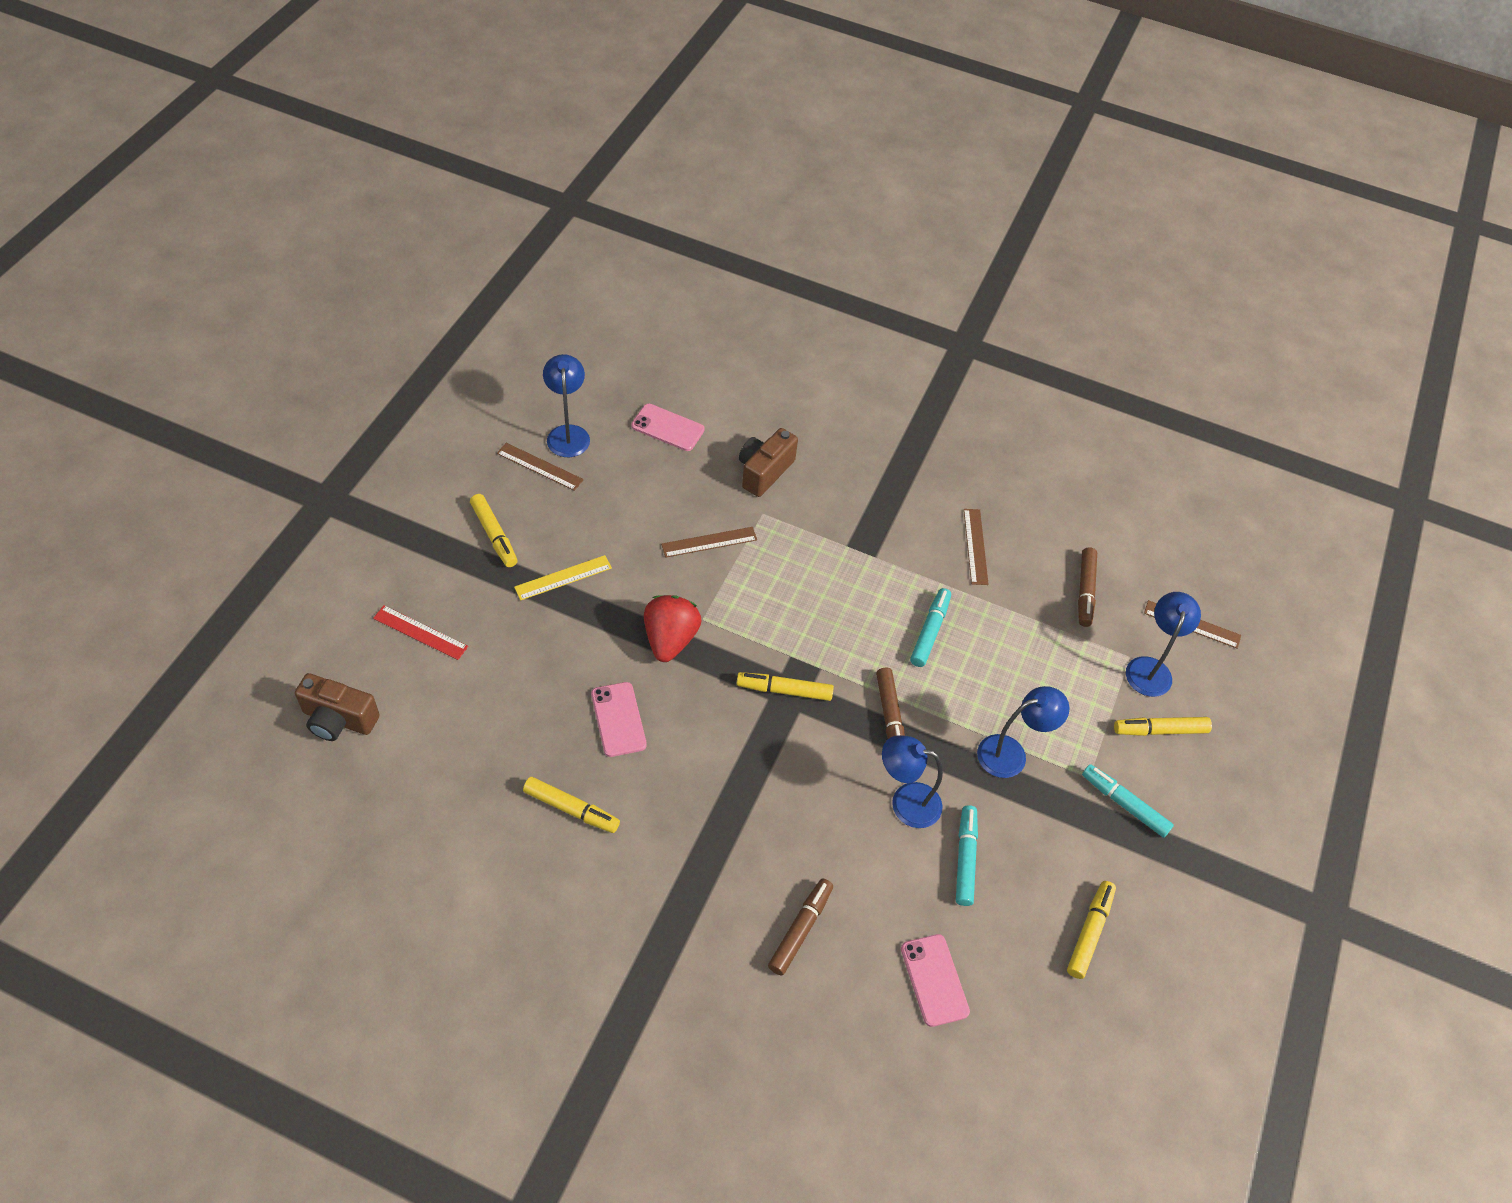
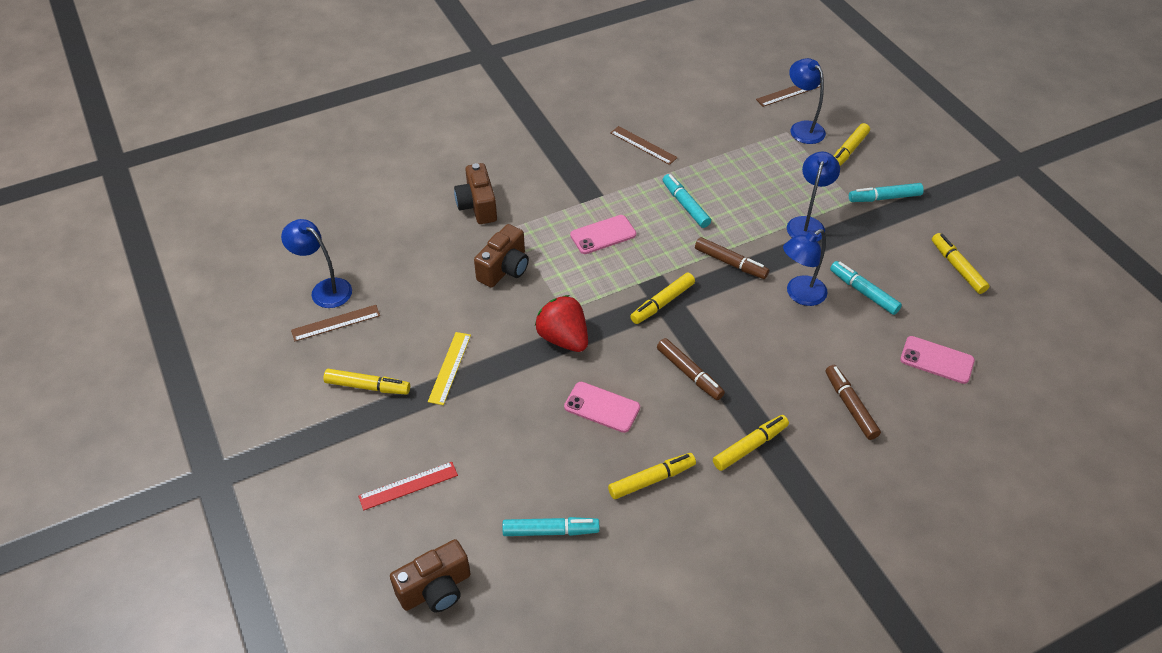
camera: 45 degrees left, 5 degrees down
(456, 765) = (550, 531): none -> turquoise marker
(667, 428) = (384, 232): pink phone -> pink phone (603, 235)
(675, 868) = (750, 446): none -> yellow marker
(709, 542) = (504, 269): brown ruler -> brown camera
(1085, 591) = (723, 120): brown marker -> brown marker (689, 373)

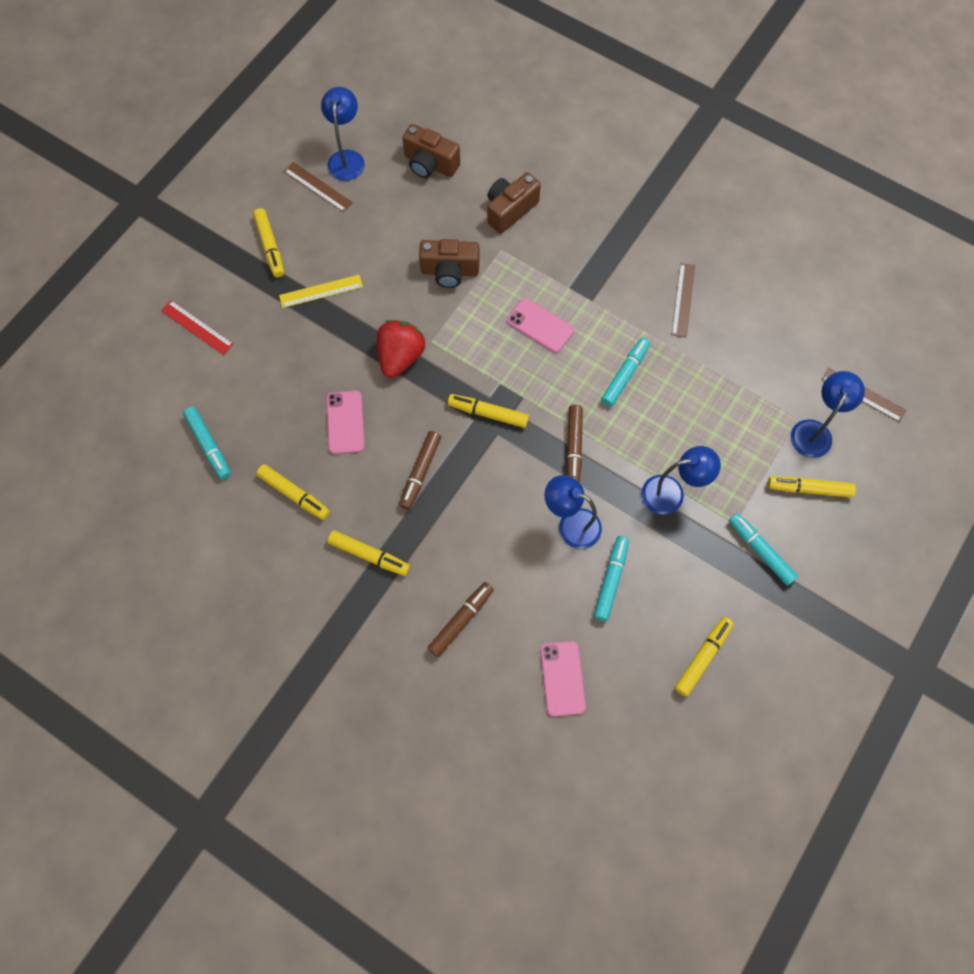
camera: 60 degrees right, 20 degrees up
(436, 589) = (122, 395): brown camera -> brown camera (430, 164)

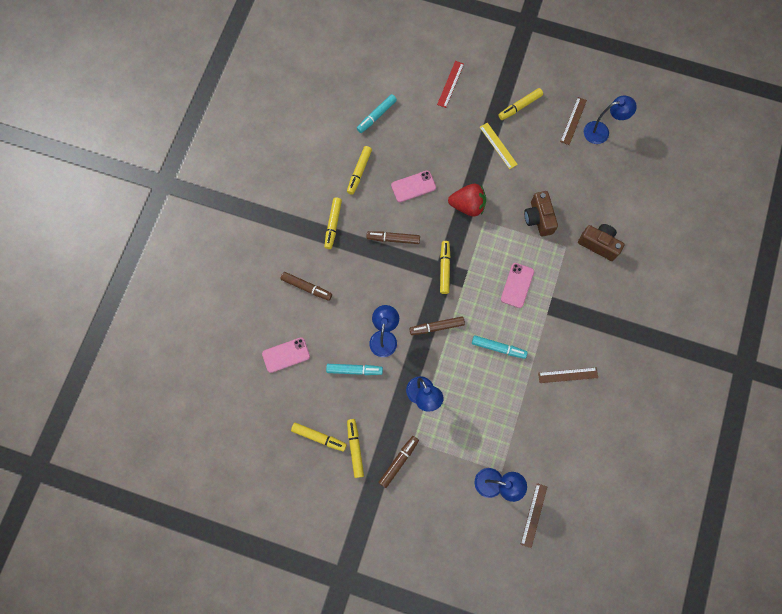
camera: 75 degrees right, 5 degrees up
(430, 164) = (616, 184): brown camera -> none
(760, 551) = (398, 462): turquoise marker -> brown marker
(809, 489) = (451, 487): yellow marker -> yellow marker (355, 448)

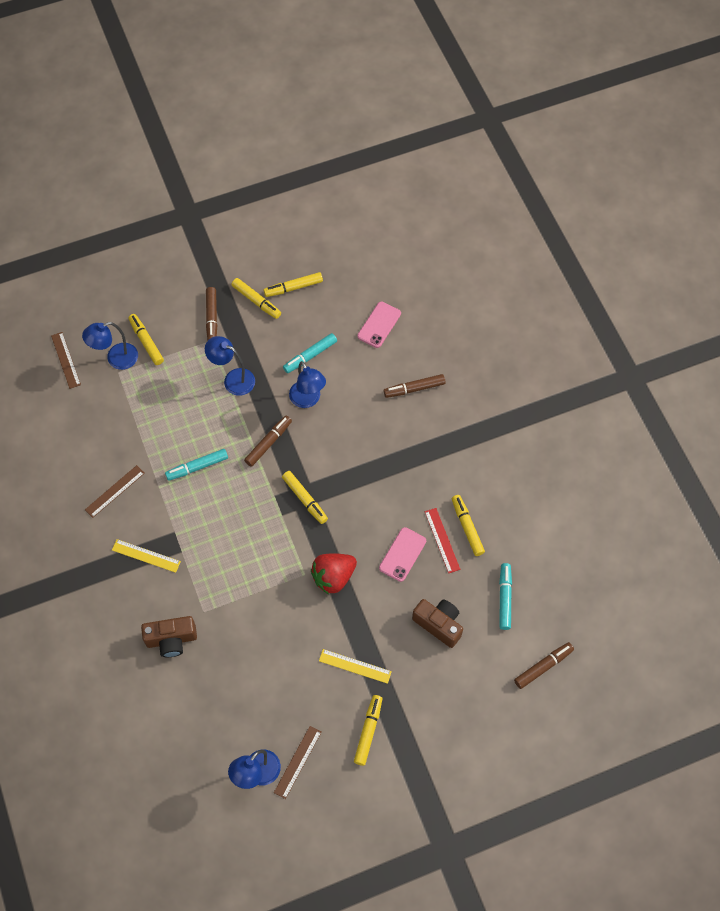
camera: 140 degrees right, 10 degrees down
(333, 224) = (443, 459): yellow marker -> yellow marker (146, 342)
(393, 239) = (376, 489): brown marker -> brown marker (543, 667)
(450, 84) = (463, 697): red ruler -> red ruler (442, 540)
(517, 285) = (223, 536): pink phone -> none
(538, 218) = (252, 619): brown camera -> brown camera (439, 624)
(573, 121) = (297, 762): brown ruler -> brown ruler turned 45 degrees clockwise
(577, 312) = (146, 556): none -> yellow ruler

